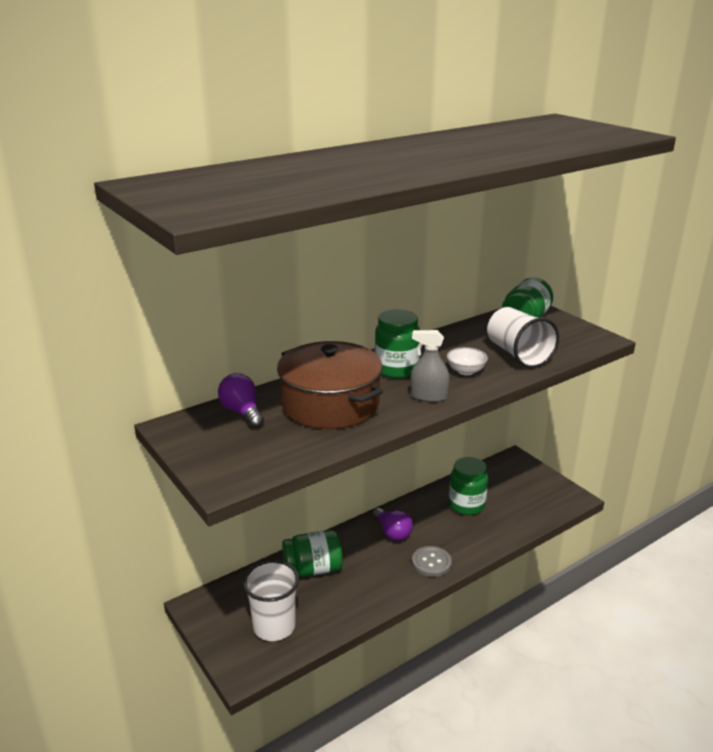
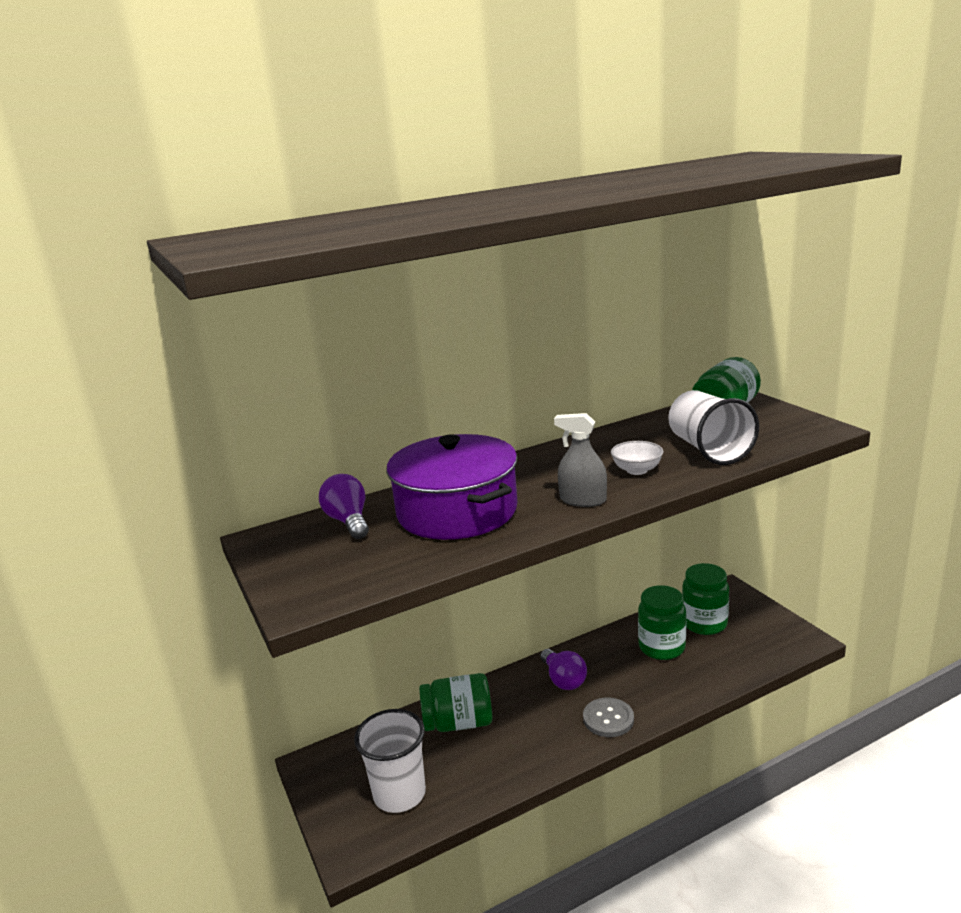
camera: 10 degrees right, 5 degrees down
(330, 404) = (457, 511): brown pot -> purple pot
(396, 370) = (549, 470): green jar -> green jar (704, 623)

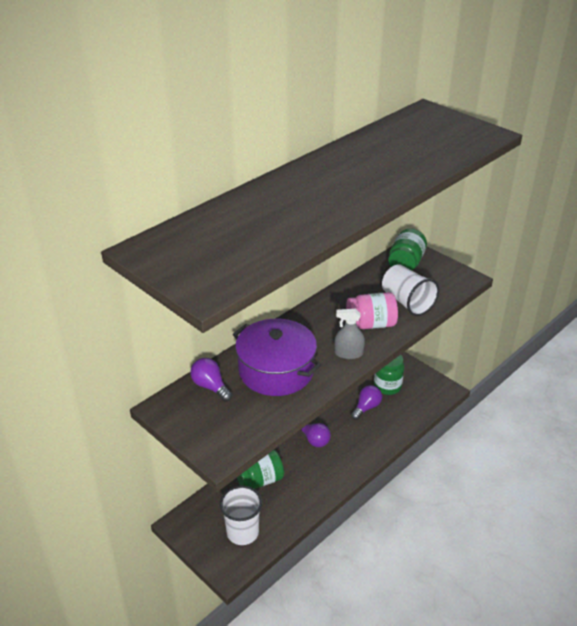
camera: 20 degrees left, 15 degrees up
(608, 719) = (349, 462): grey button -> none
(637, 470) = (371, 324): white bowl -> pink jar
(661, 647) = (366, 407): green jar -> purple light bulb

